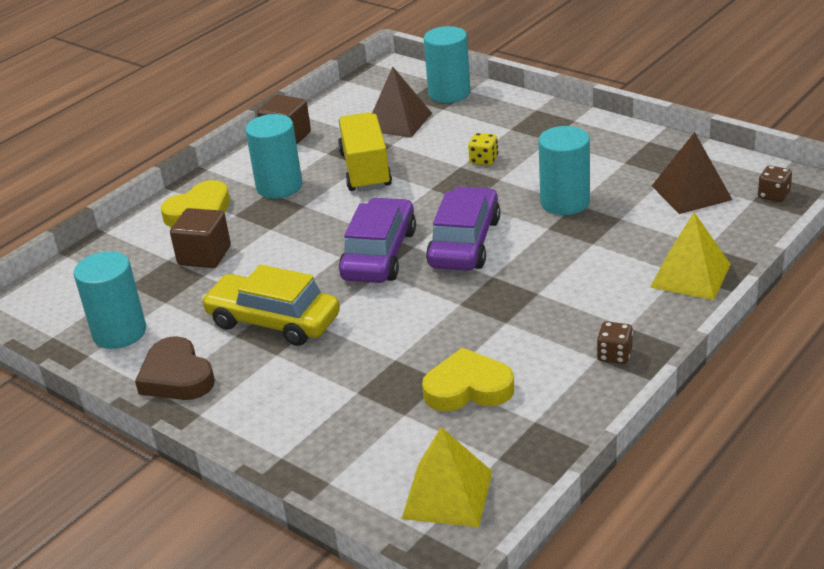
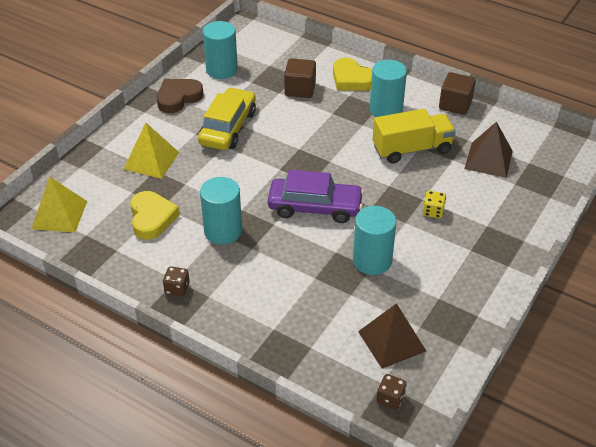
camera: 80 degrees right, 10 degrees up
(379, 254) = (300, 166): purple car -> none
(449, 93) = (542, 185): turquoise cylinder -> turquoise cylinder (223, 231)
(690, 275) = (270, 334): yellow pyramid -> yellow pyramid (151, 160)

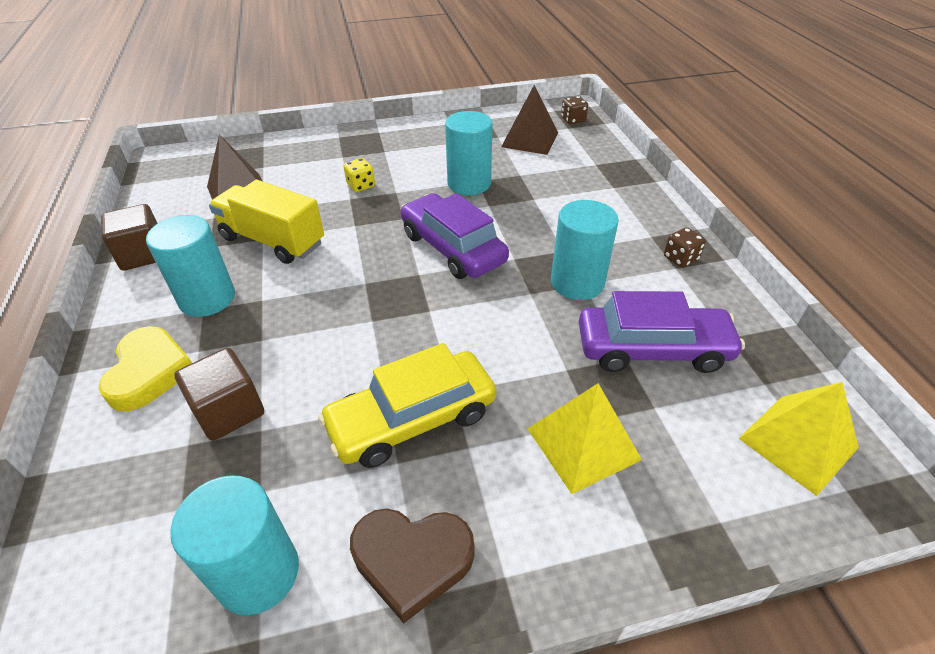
camera: 135 degrees left, 0 degrees up
(152, 218) = (652, 349): yellow heart -> purple car

